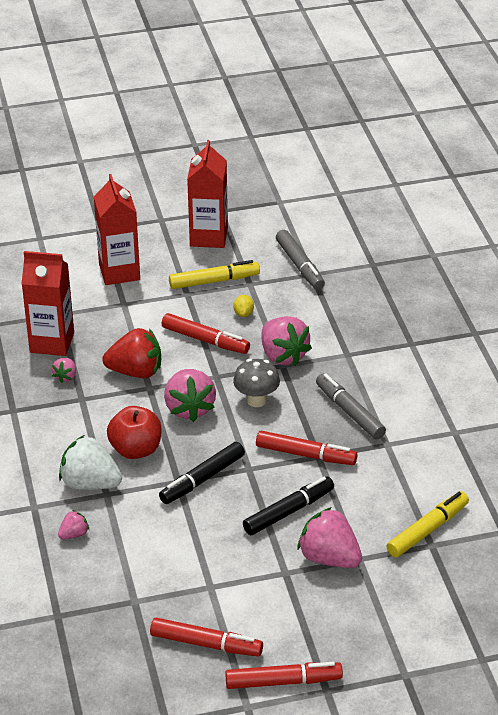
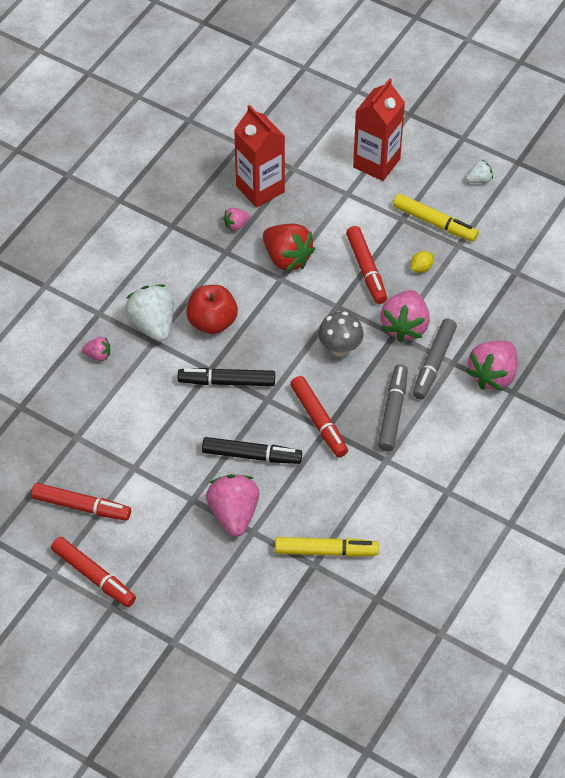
camera: 45 degrees right, 15 degrees up
(189, 408) = (286, 318): pink strawberry -> pink strawberry (492, 375)
(205, 644) = (81, 506): red marker -> red marker turned 45 degrees counterclockwise
(209, 237) = (479, 180): red carton -> white strawberry
(300, 265) = (516, 257): grey marker -> grey marker (434, 363)

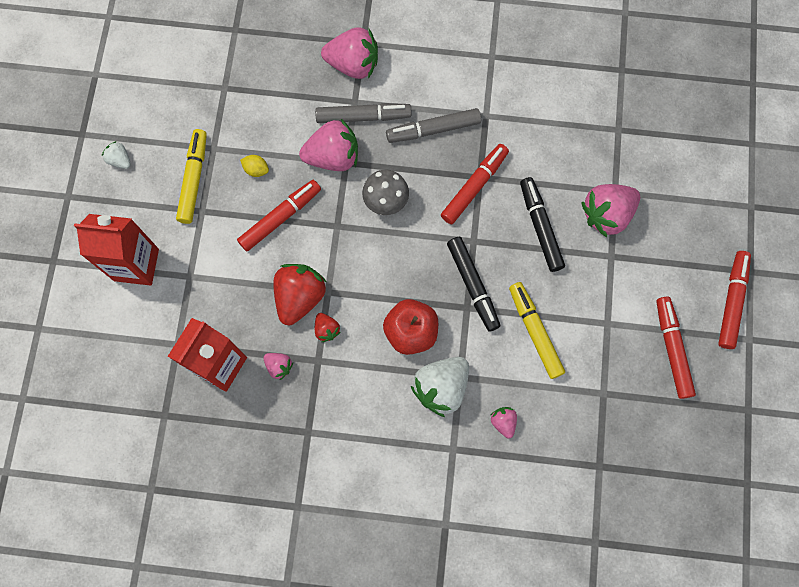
camera: 115 degrees left, 20 degrees up
(248, 266) = (326, 329): none -> red strawberry
(325, 551) = (601, 126): yellow marker -> yellow marker (535, 332)

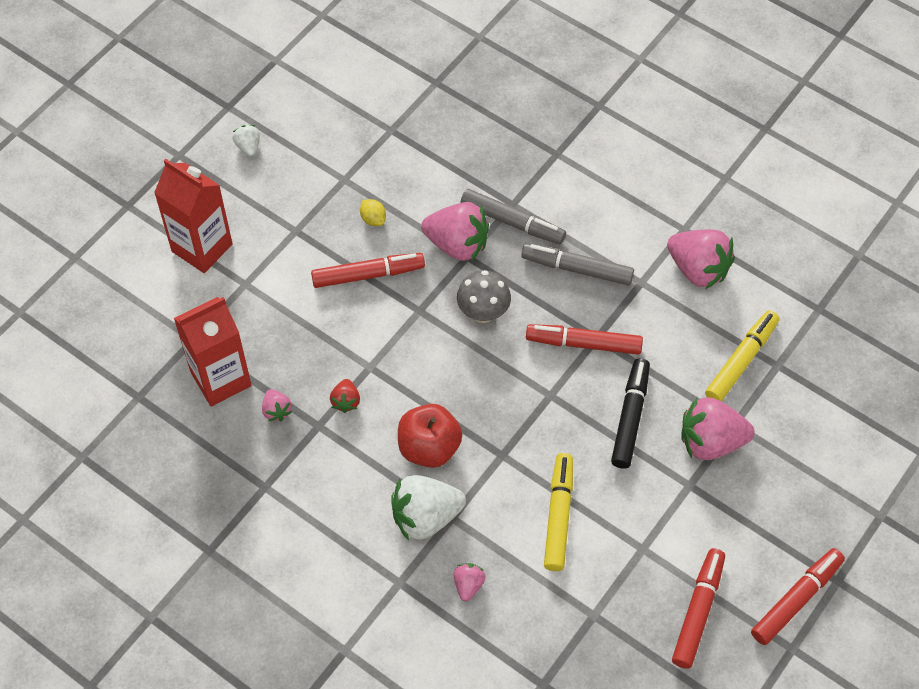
camera: 30 degrees right, 15 degrees down
(193, 180) = (306, 198): yellow marker -> yellow marker (740, 361)
(300, 297) = (339, 357): red strawberry -> none
(353, 64) = (534, 169): pink strawberry -> pink strawberry (698, 269)
(472, 285) = (522, 436): black marker -> none
(474, 187) = (584, 344): red marker -> red marker turned 150 degrees counterclockwise

